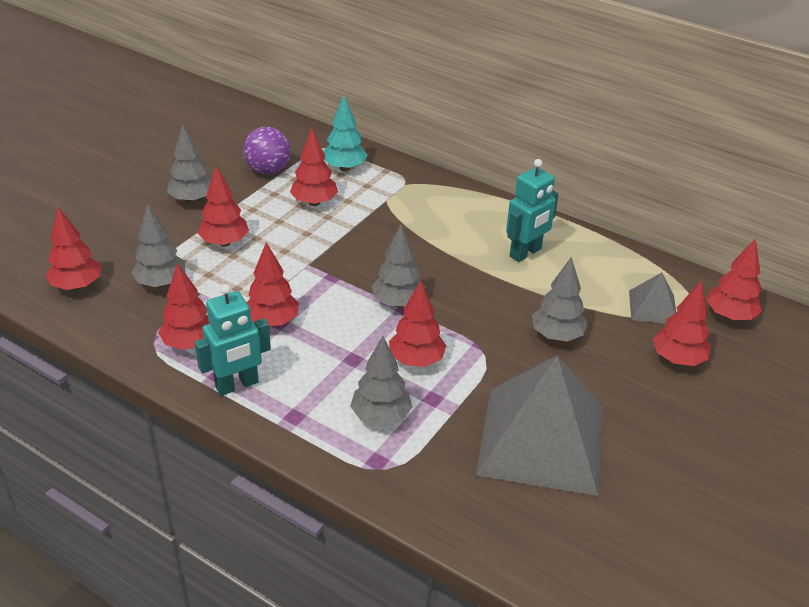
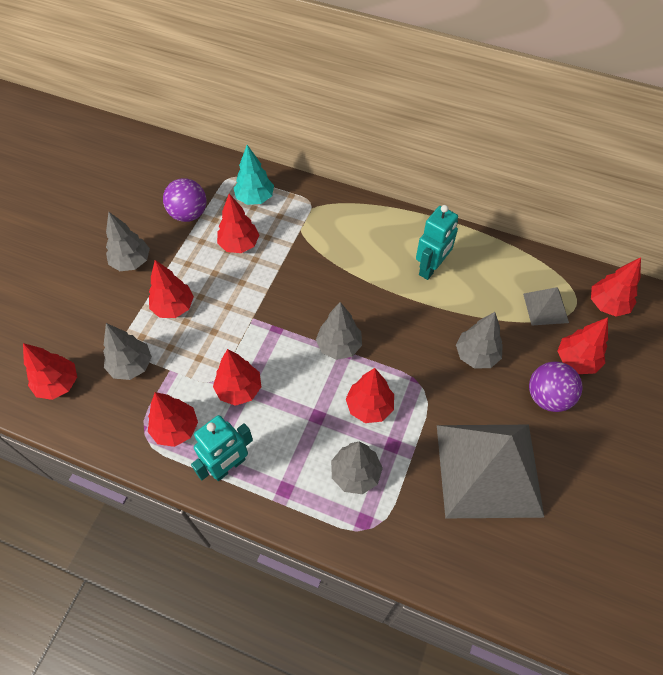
camera: 10 degrees left, 20 degrees up
(633, 386) = (548, 397): none -> purple ball

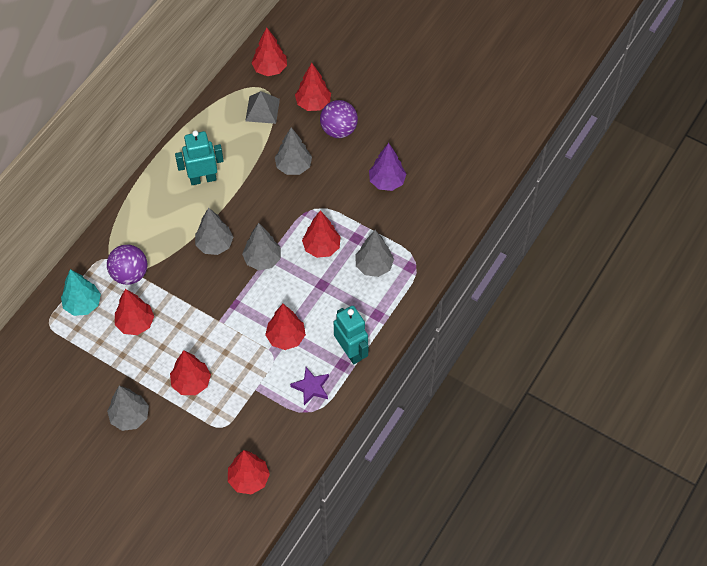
camera: 80 degrees left, 0 degrees up
(131, 365) = (244, 419): grey tree -> grey tree (214, 245)
(176, 429) = (311, 387): red tree -> purple star
(188, 214) = (85, 364): purple ball -> purple ball (129, 274)
(431, 268) = (203, 179): turquoise robot -> turquoise robot turned 60 degrees counterclockwise
(488, 469) = (387, 182): grey pyramid -> purple tree

